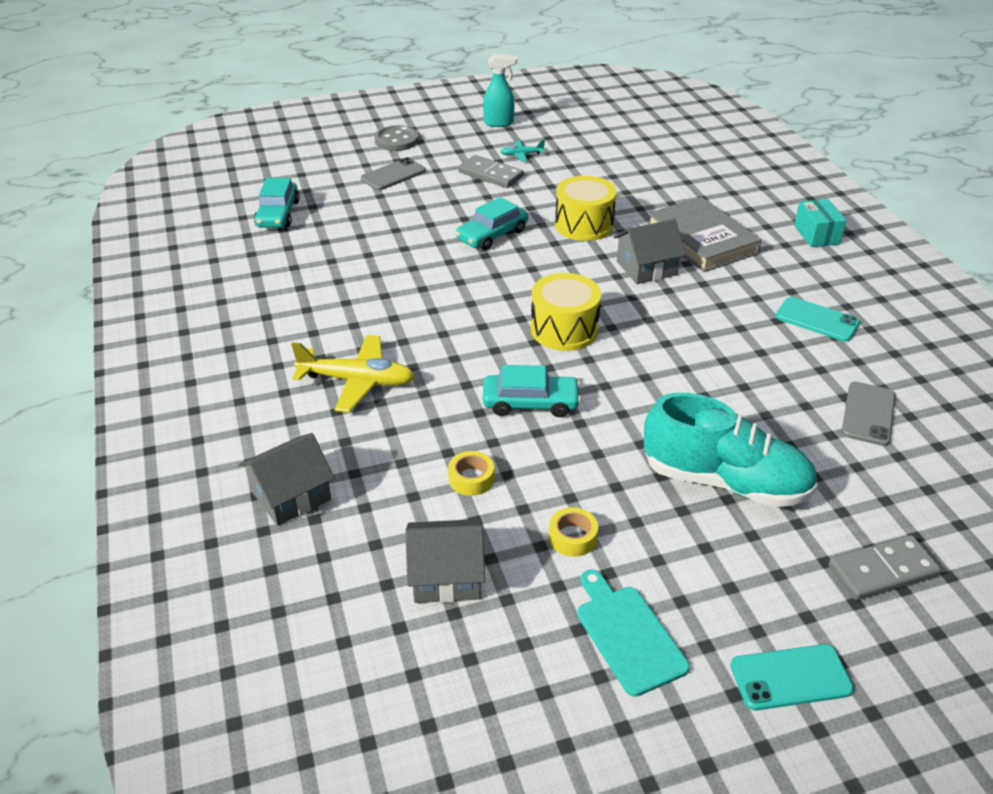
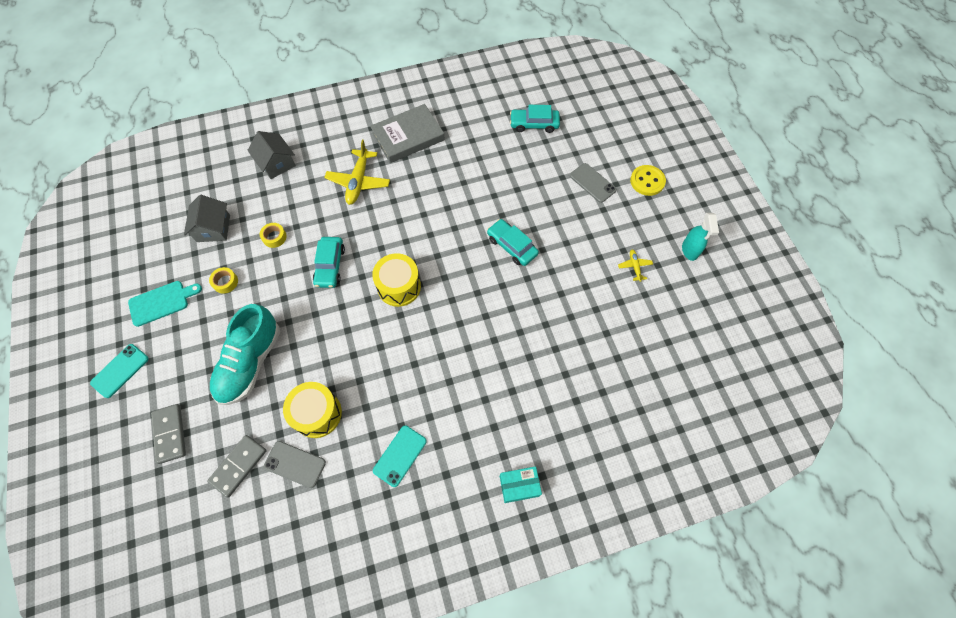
camera: 90 degrees right, 25 degrees up
(396, 140) = (647, 181): grey button -> yellow button
(490, 174) = (599, 245): grey domino -> grey domino (238, 466)
(521, 155) = (634, 266): turquoise plane -> yellow plane
(584, 225) = (527, 306): yellow drum -> yellow drum (317, 414)
(646, 268) = (469, 344): grey house -> none
(701, 240) = (508, 389): grey book -> grey book (408, 136)
(790, 678) = (120, 370): turquoise phone -> turquoise phone turned 45 degrees clockwise

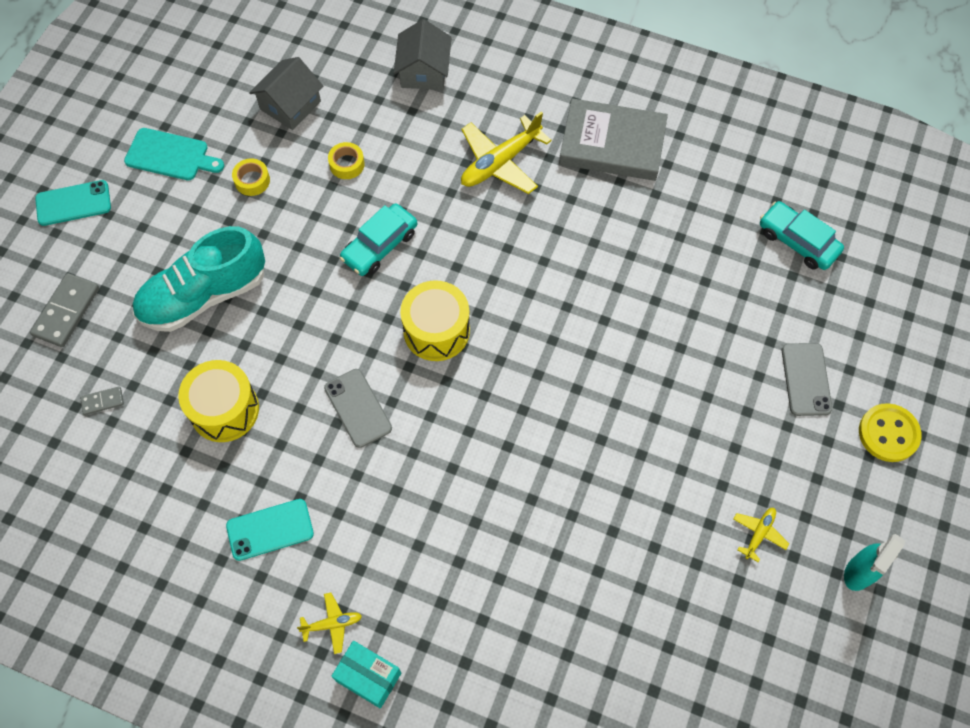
camera: 40 degrees right, 0 degrees up
(238, 466) = (102, 401): grey domino -> grey domino, size x0.53
(295, 464) = (157, 446): grey phone -> grey phone (358, 408)
(477, 476) = (332, 624): none -> yellow plane
(512, 246) = (619, 383): turquoise car -> none

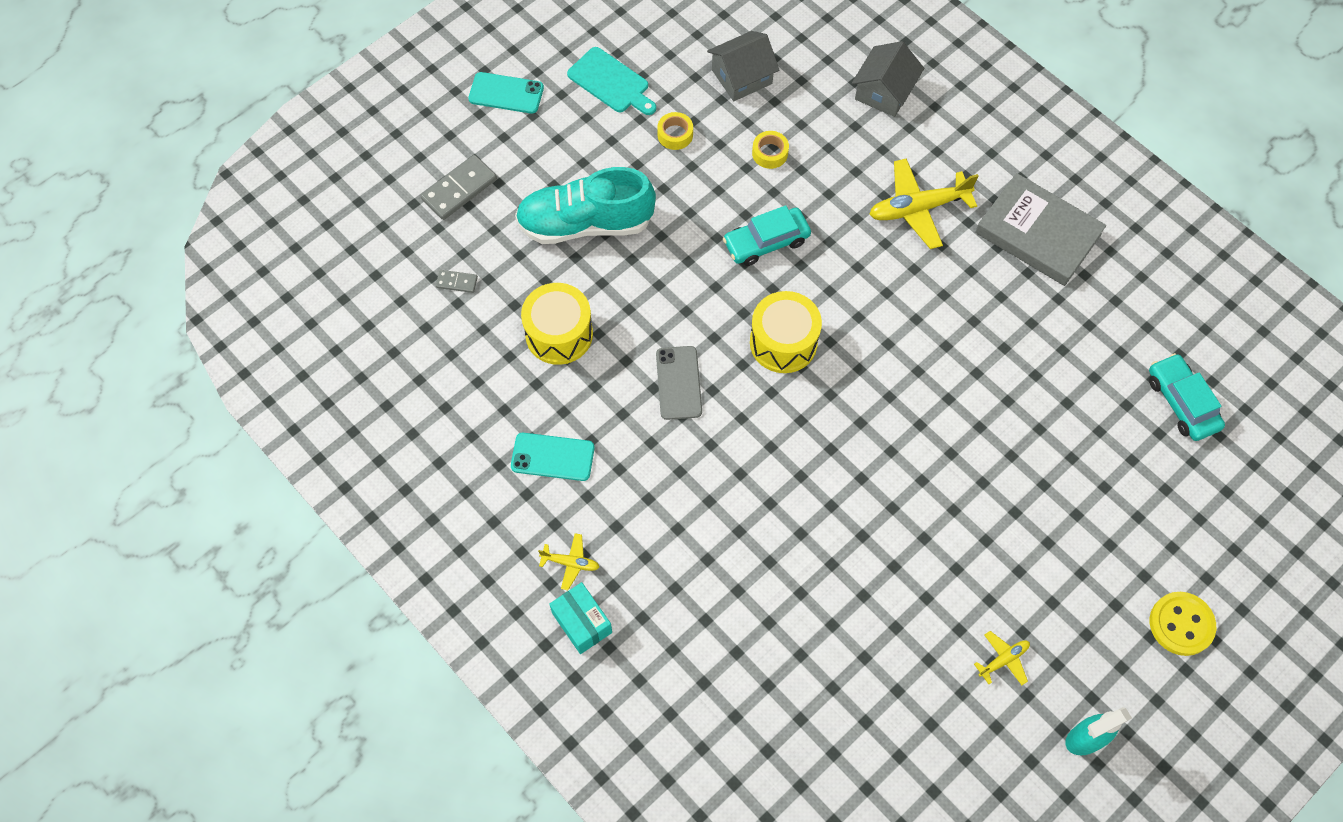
camera: 25 degrees right, 0 degrees up
(806, 379) = (1123, 538): grey phone -> none

